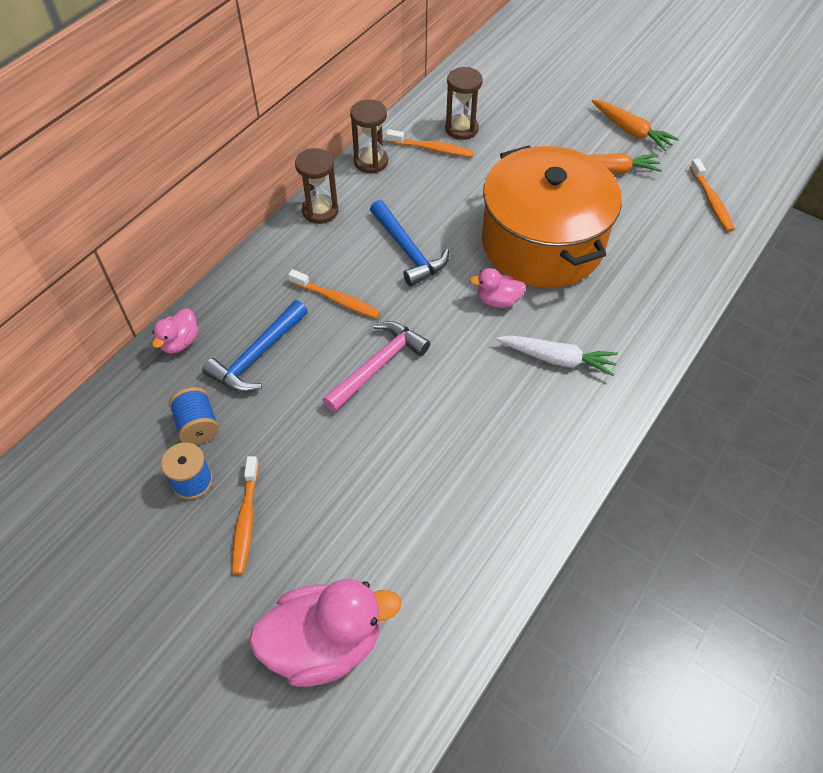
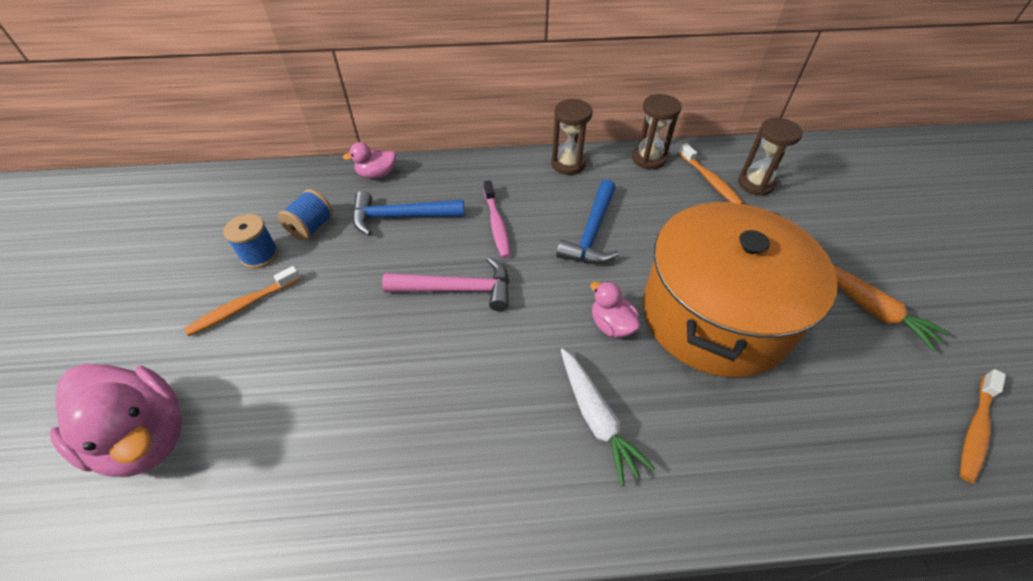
camera: 50 degrees right, 5 degrees down
(337, 299) = (496, 224): orange toothbrush -> pink toothbrush
(631, 131) = (943, 295): orange carrot -> none

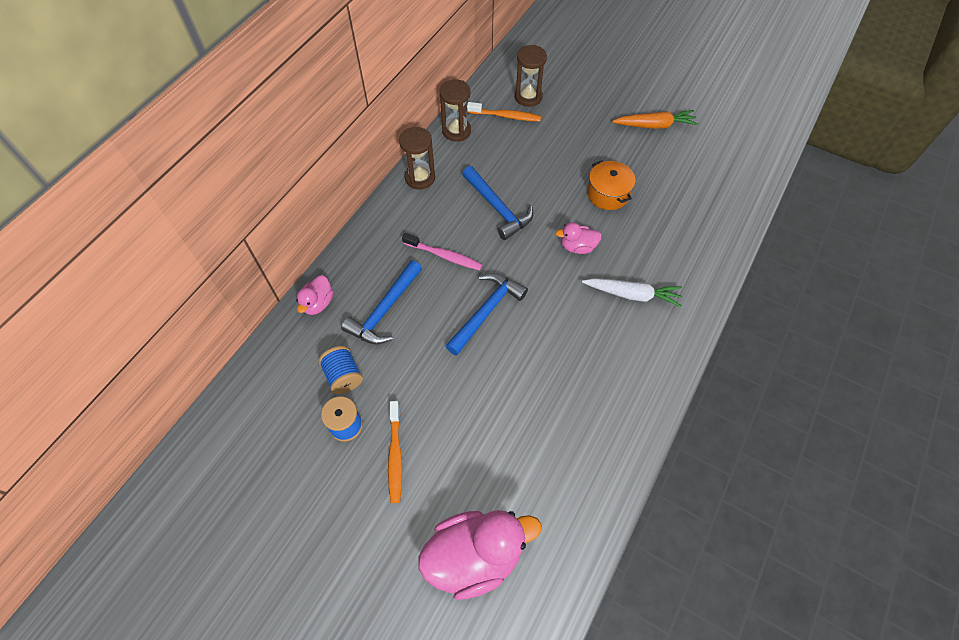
camera: 55 degrees left, 10 degrees up
(458, 289) = (486, 311): pink hammer -> blue hammer
(715, 315) = (608, 194): orange pot -> orange pot, size x0.42
(975, 430) = (740, 148): orange toothbrush -> none

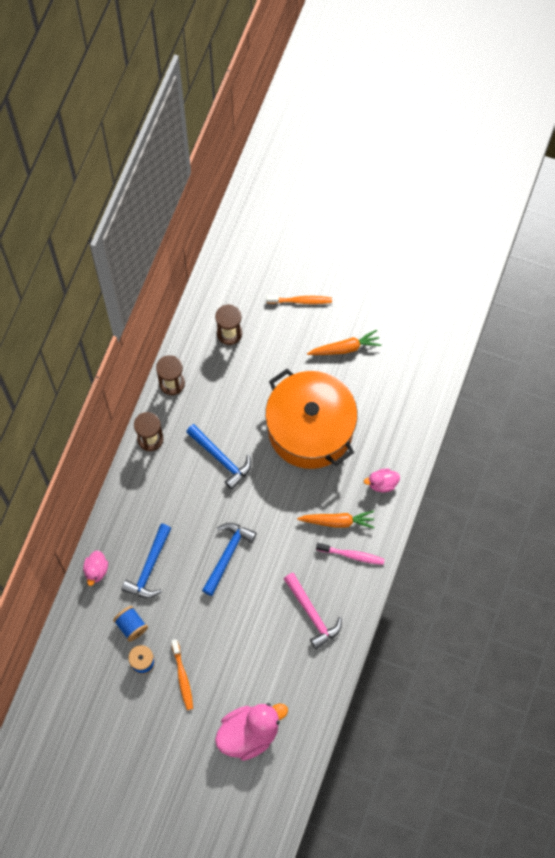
camera: 10 degrees left, 10 degrees up
(444, 256) = (186, 511): pink toothbrush -> pink toothbrush (352, 555)
(506, 116) = (213, 359): orange toothbrush -> orange toothbrush (301, 301)
(577, 247) = (291, 485): pink duck -> pink duck (382, 483)
(588, 401) = (312, 614): none -> pink hammer
(608, 194) = (310, 429): orange pot -> orange pot, size x2.39
(632, 294) = (337, 521): white carrot -> orange carrot

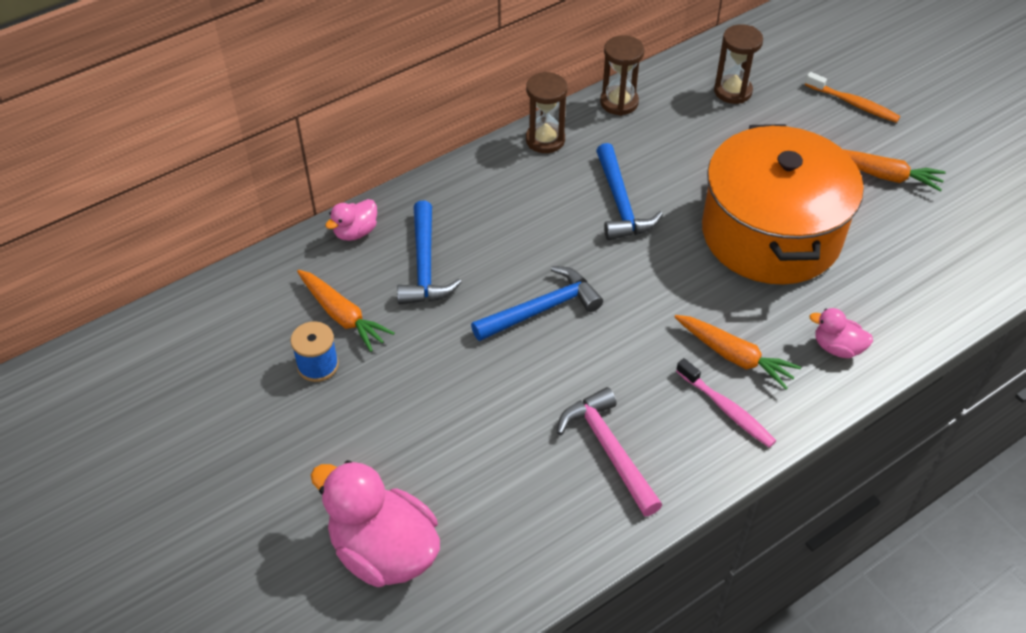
camera: 35 degrees right, 20 degrees down
(131, 626) = (342, 316): blue spool -> orange carrot
(149, 568) = (425, 266): blue hammer -> blue hammer turned 60 degrees counterclockwise
(182, 677) = (354, 416): orange toothbrush -> none
(249, 733) = (384, 551): pink duck -> pink duck turned 150 degrees counterclockwise
(312, 614) = (608, 449): pink hammer -> pink hammer turned 150 degrees clockwise

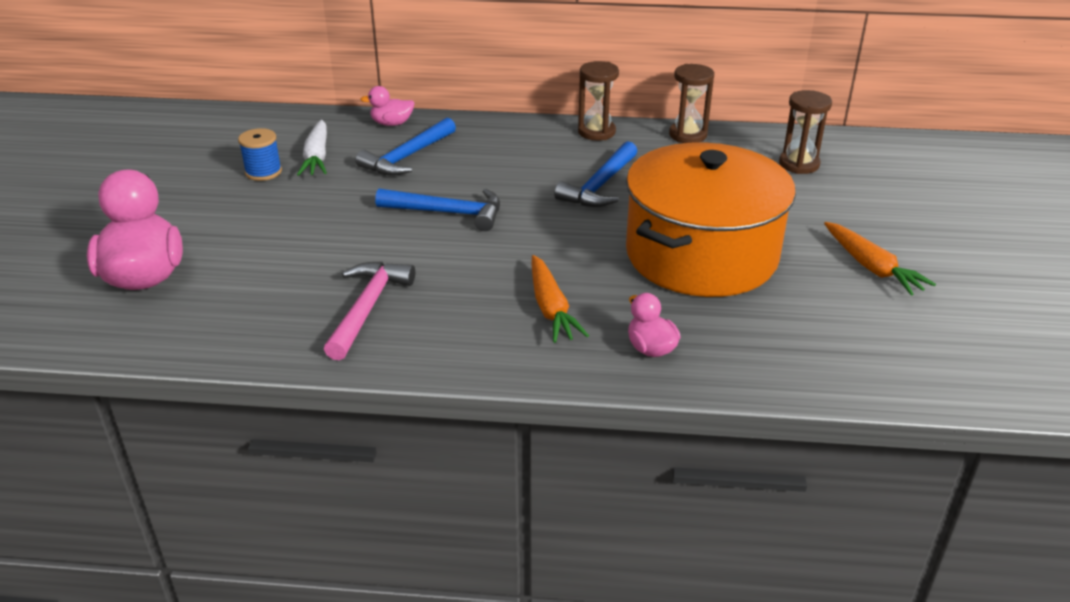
camera: 40 degrees right, 15 degrees down
(342, 316) = (317, 157): orange carrot -> white carrot
(727, 409) = (493, 335): pink toothbrush -> none
(853, 104) = (909, 214): orange toothbrush -> none

